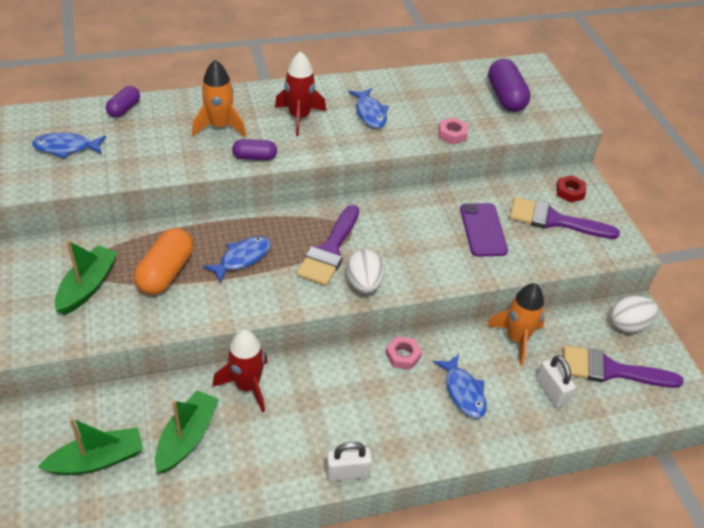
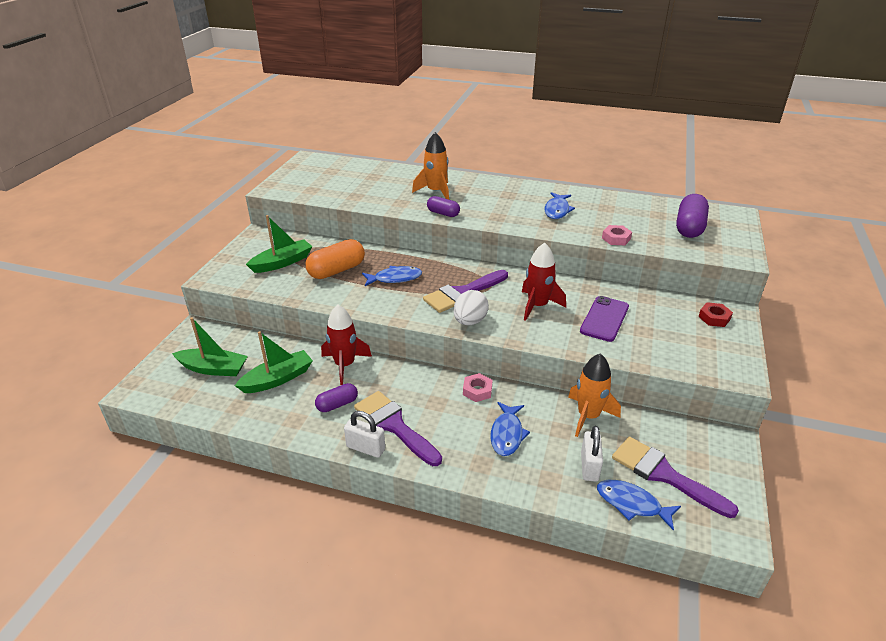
camera: 35 degrees right, 10 degrees down
(66, 148) = (326, 179): blue fish -> blue fish (632, 504)
(124, 109) = (382, 169): purple capsule -> purple capsule (337, 404)
(299, 117) = (498, 200): red rocket -> red rocket (537, 306)
(554, 220) = (680, 332): purple brush -> purple brush (394, 425)
(628, 325) = (712, 447): white egg -> none

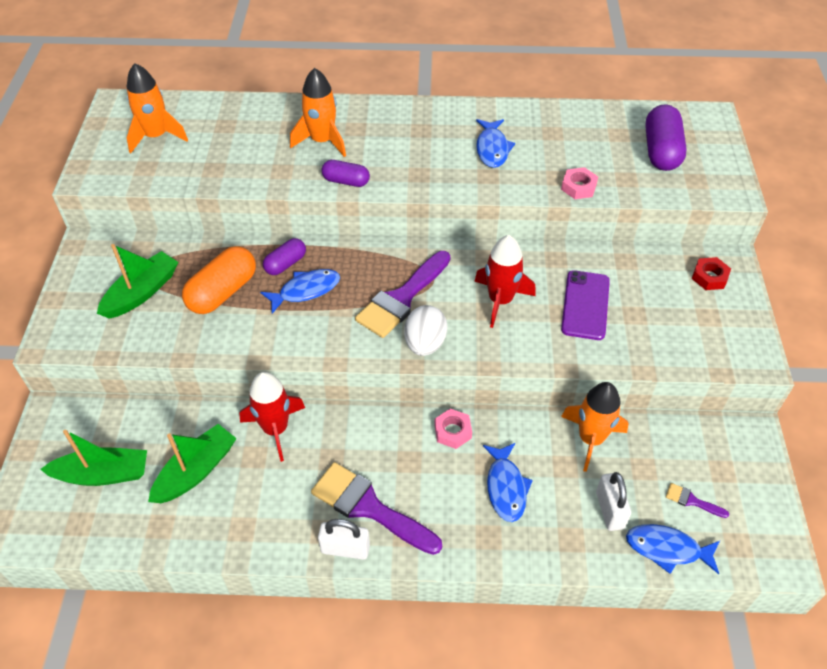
camera: 15 degrees left, 15 degrees up
(325, 176) = (156, 136): none -> orange rocket
(337, 404) = (287, 493): purple capsule -> purple capsule (285, 264)
(664, 474) = (692, 501): purple brush -> purple brush, size x0.44

